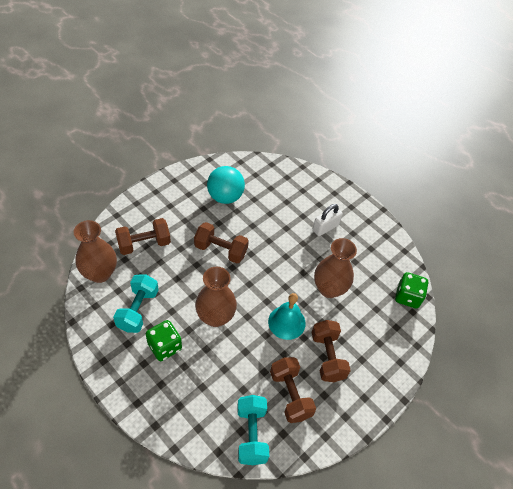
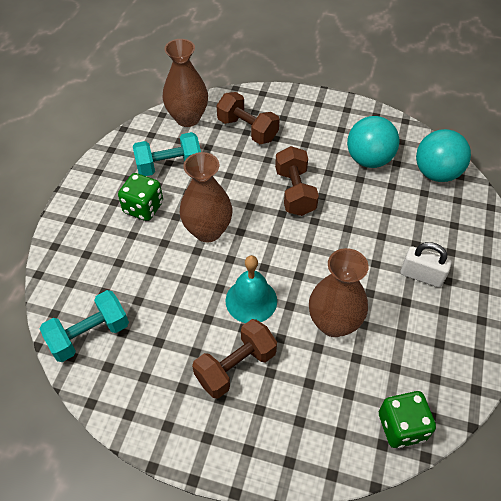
camera: 65 degrees right, 0 degrees up
(261, 173) = (436, 173): none -> turquoise ball
(290, 395) = (159, 350): brown dumbbell -> none

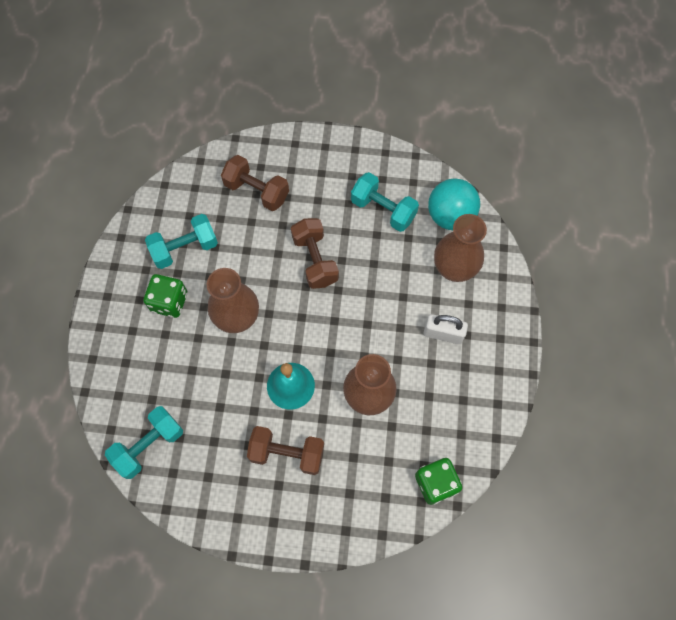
camera: 10 degrees left, 15 degrees up
(187, 118) = (192, 186): brown vase -> brown vase (454, 269)
(235, 366) = (287, 453): brown dumbbell -> brown dumbbell turned 60 degrees clockwise
(369, 159) = (383, 210): turquoise ball -> turquoise dumbbell

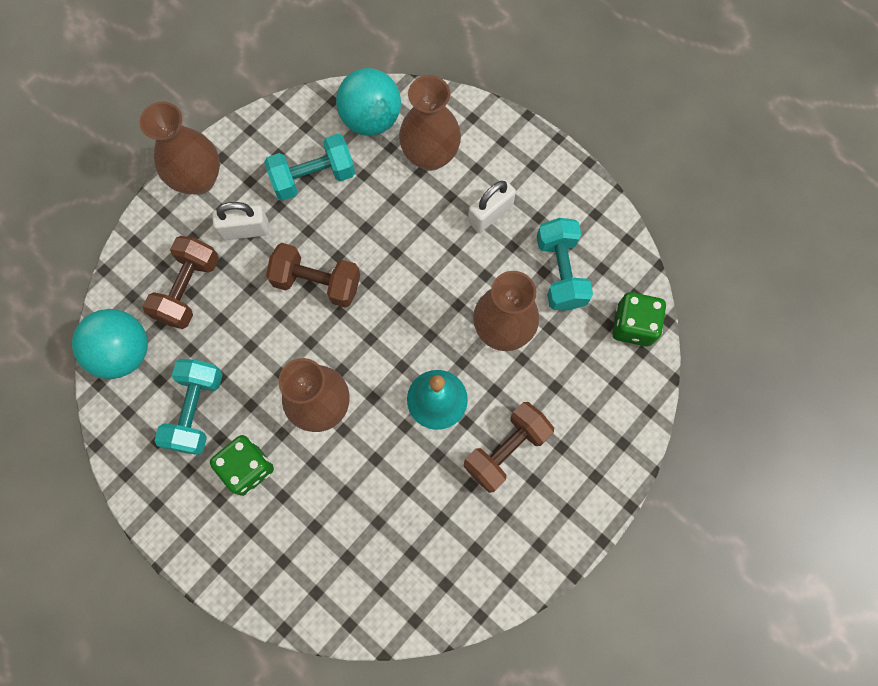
camera: 55 degrees left, 5 degrees up
(149, 445) = (397, 592): turquoise dumbbell -> turquoise dumbbell (560, 272)
(193, 184) = (123, 352): none -> turquoise ball
(257, 191) = (188, 289): brown dumbbell -> brown dumbbell turned 45 degrees counterclockwise
(318, 196) = (245, 230): none -> white padlock
(330, 147) = (198, 179): none -> brown vase

